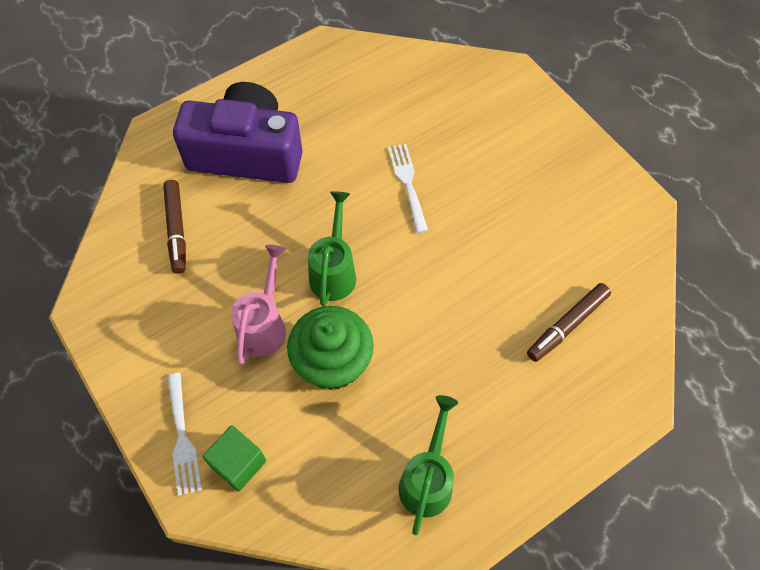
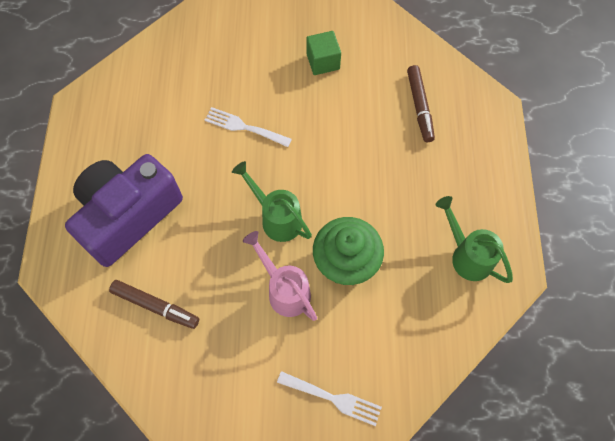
camera: 55 degrees left, 5 degrees up
(238, 463) = (378, 370): green cube -> green cube (323, 61)

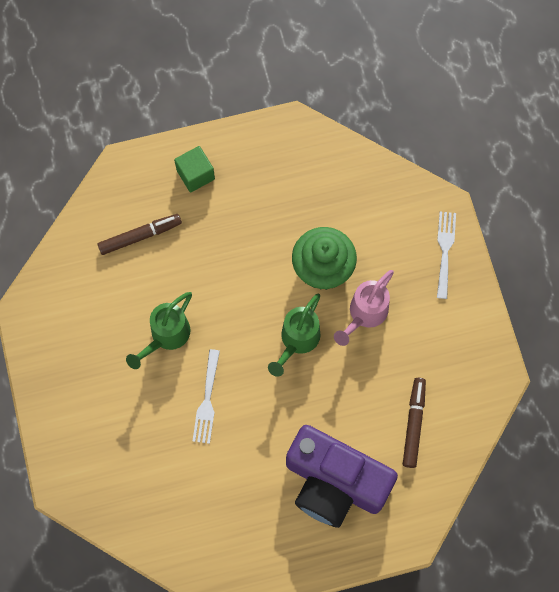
camera: 105 degrees left, 5 degrees up
(323, 61) = (107, 343): green cube -> green cube (195, 175)
(467, 255) = (287, 167): green watering can -> green watering can (166, 336)

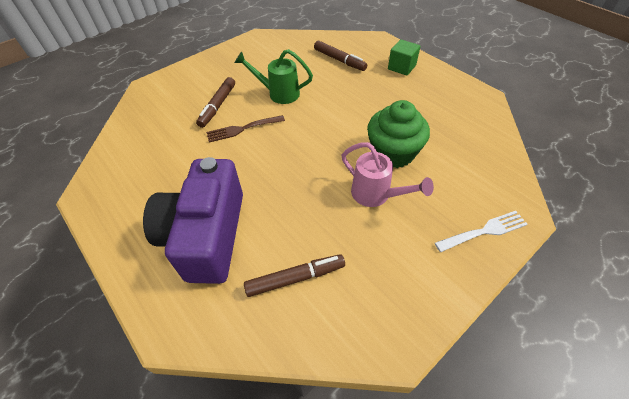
camera: 65 degrees right, 20 degrees down
(150, 414) = (217, 106): none -> brown marker
(207, 400) = (242, 129): white fork -> brown fork
(297, 340) = (322, 160): green watering can -> none
(364, 314) = (376, 195): pink watering can -> pink watering can turned 150 degrees counterclockwise

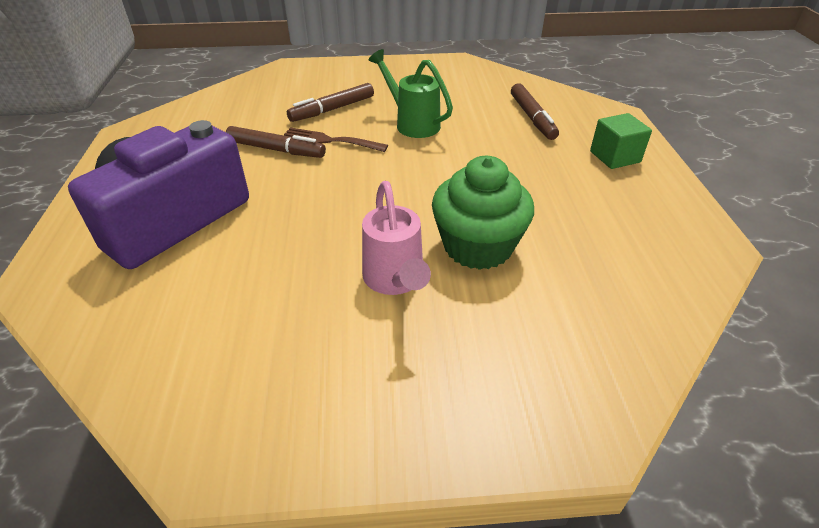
camera: 35 degrees right, 10 degrees down
(295, 278) = (196, 311): brown marker -> brown marker (276, 150)
(484, 231) = (495, 412): white fork -> none

